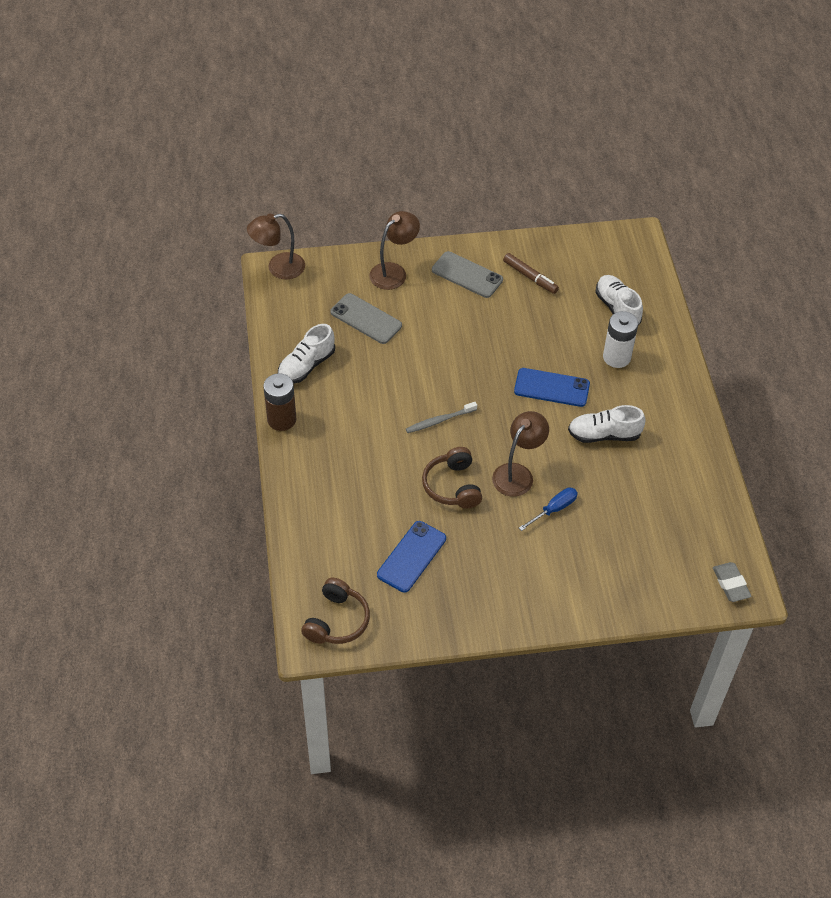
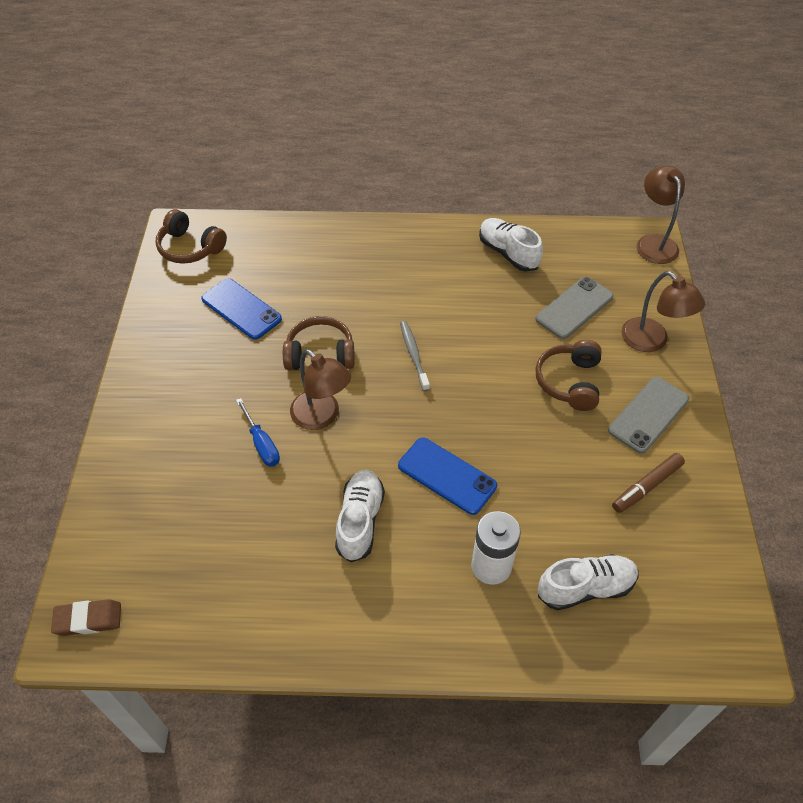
camera: 100 degrees right, 0 degrees up
(281, 419) = (438, 229): brown battery -> none
(446, 320) = (569, 382): none -> brown headphones
(551, 388) = (447, 476): blue phone -> blue phone turned 75 degrees counterclockwise
(731, 584) = (88, 619): grey eraser -> brown eraser

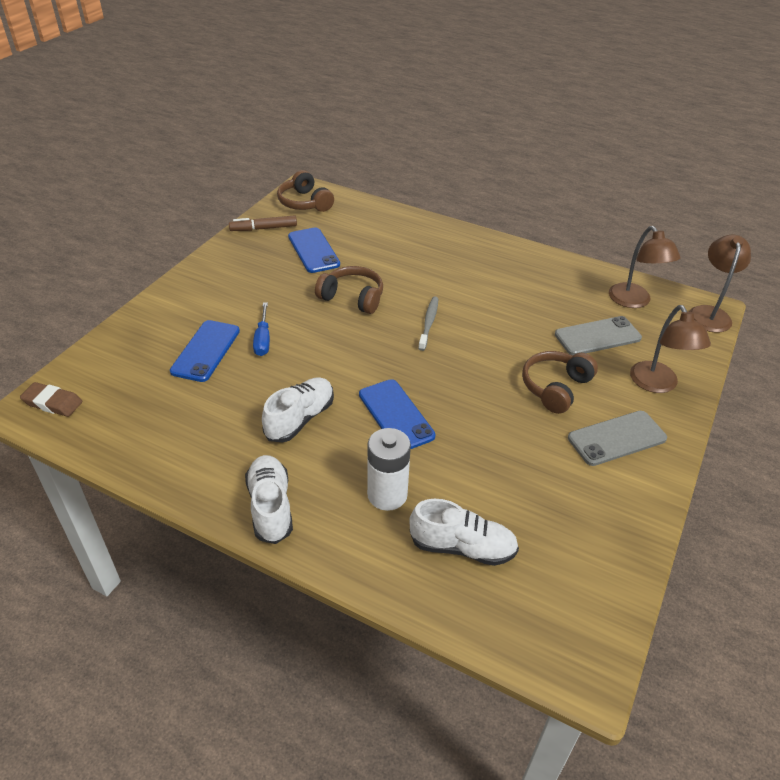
camera: 25 degrees right, 10 degrees down
(211, 483) = (206, 351): none -> blue phone
(322, 417) = (322, 338): brown lamp -> brown lamp (634, 301)
(508, 253) = (562, 280): white shoe -> white shoe (270, 507)
(646, 486) = (577, 492): brown marker -> brown marker (263, 228)

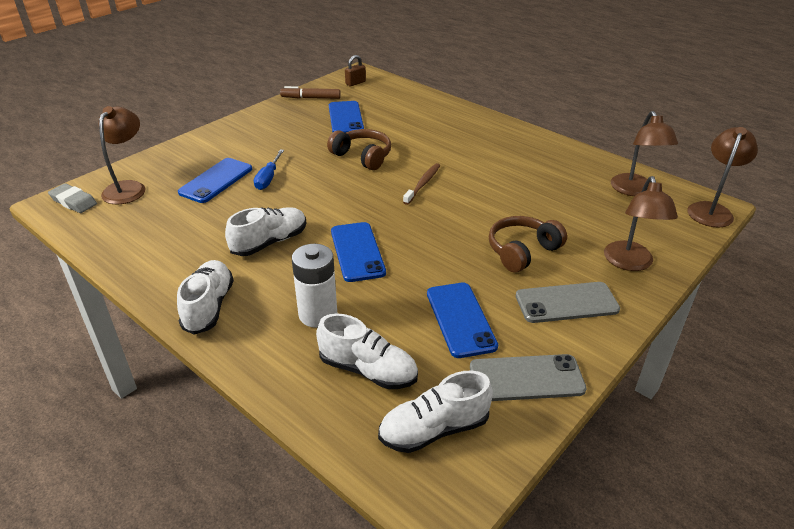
camera: 15 degrees right, 5 degrees down
(52, 403) = (74, 201): brown eraser -> grey eraser
(109, 375) = (128, 188): none -> brown lamp
(304, 203) = (355, 83): brown headphones -> brown padlock
(429, 323) = (423, 184): grey toothbrush -> brown toothbrush
(527, 474) = (460, 319): none -> blue phone
(548, 597) = (434, 429): none -> white shoe
(597, 336) = (584, 215): grey phone -> grey phone (526, 378)

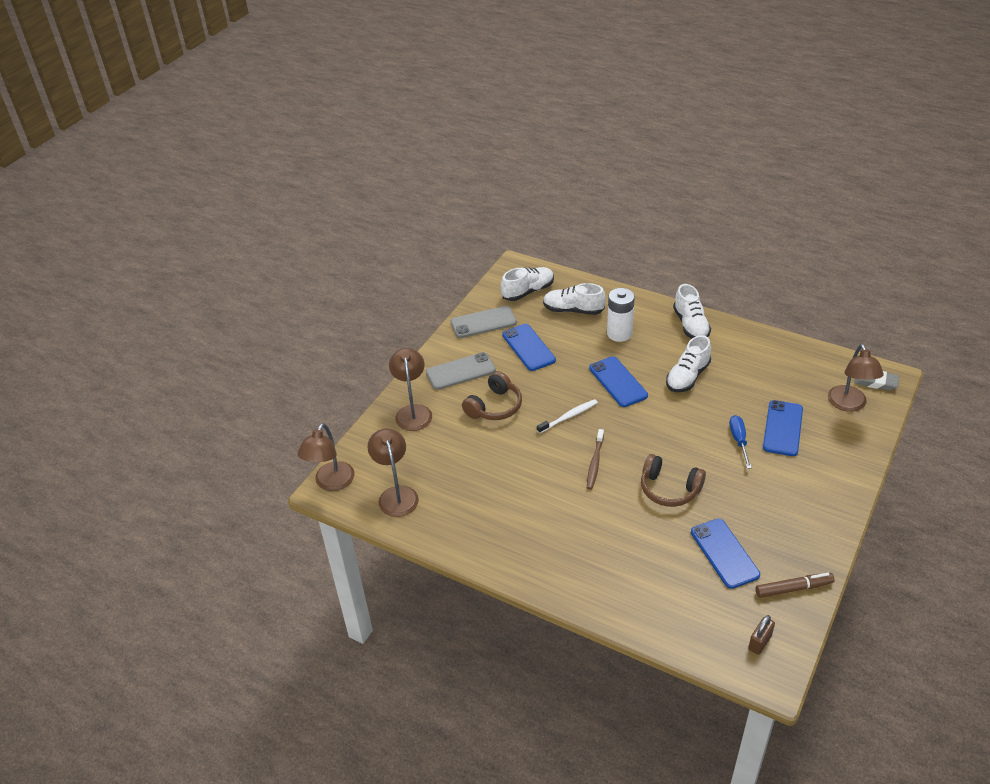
camera: 170 degrees right, 5 degrees up
(434, 226) = (568, 416): none -> white toothbrush

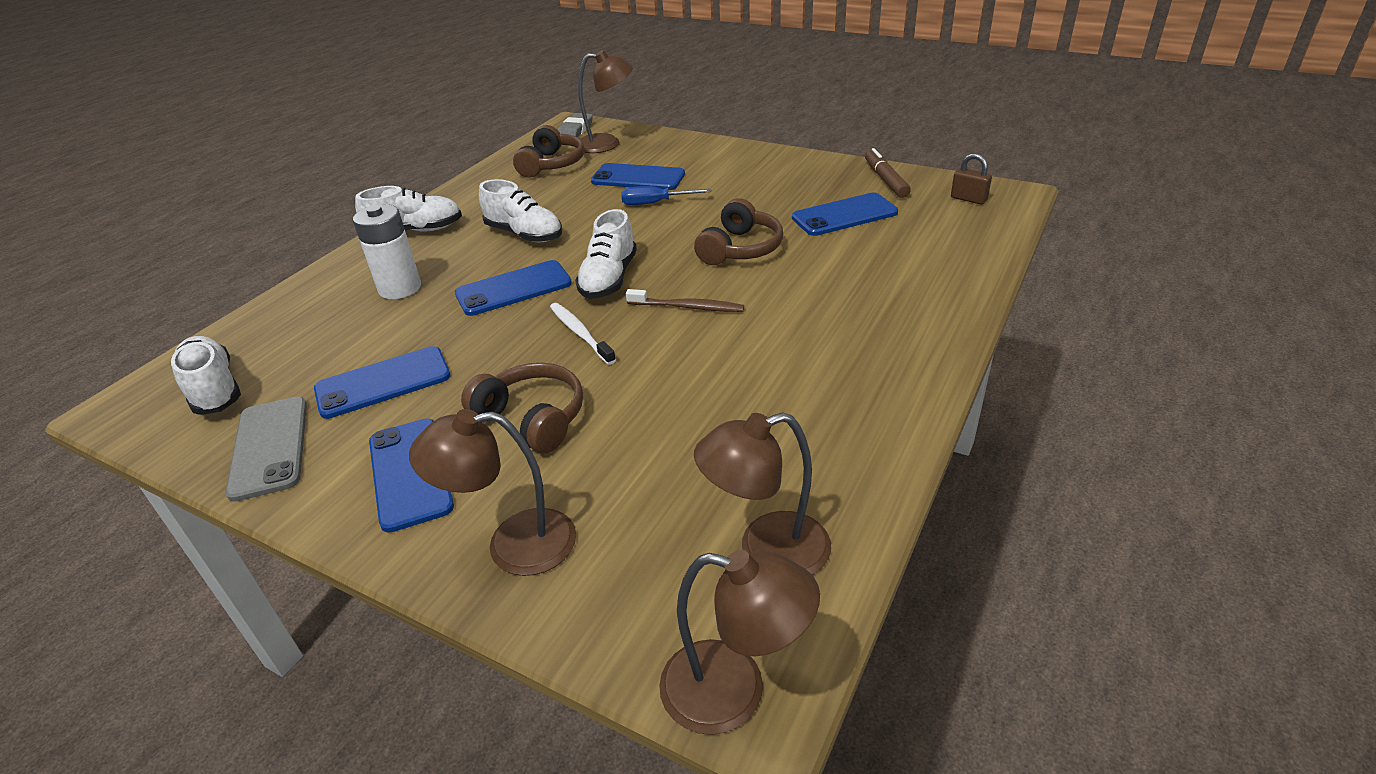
camera: 90 degrees left, 5 degrees down
(460, 371) = (410, 473): grey phone -> blue phone
(573, 310) = (309, 334): white shoe -> white shoe (609, 279)
(803, 376) = (551, 164): none -> brown headphones

